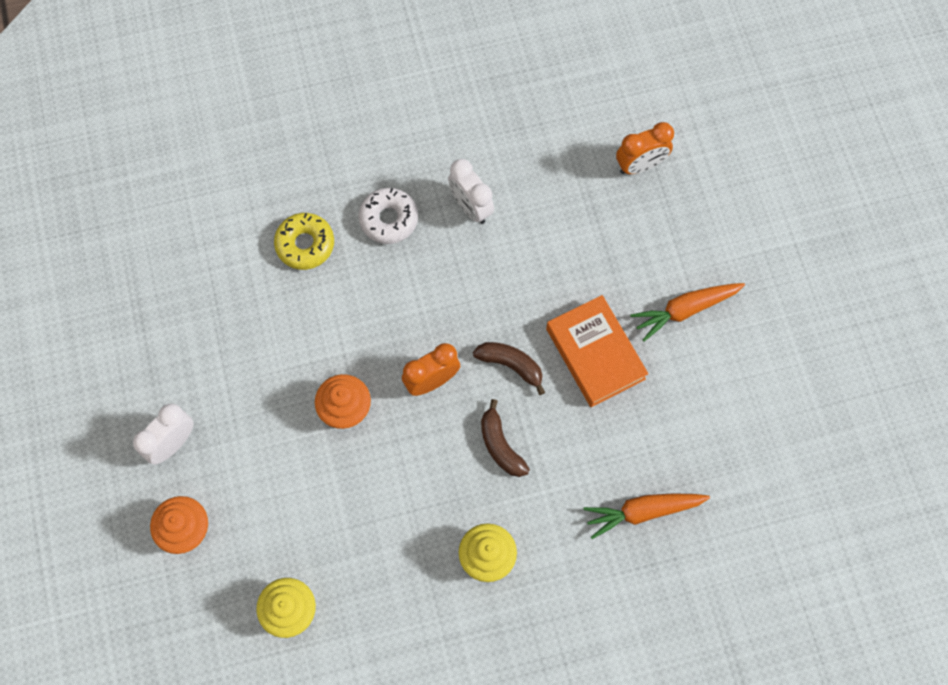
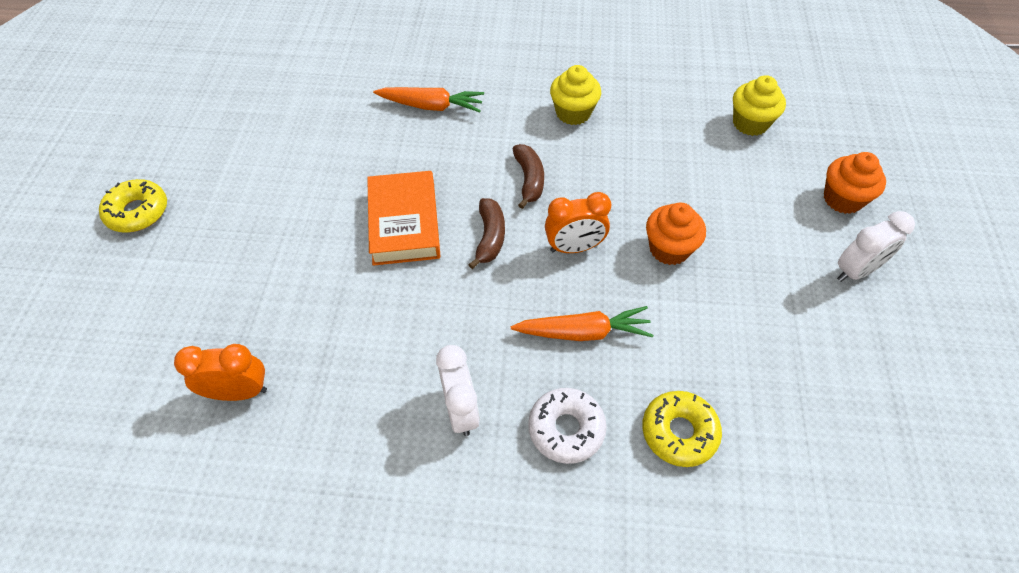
camera: 160 degrees left, 15 degrees down
(511, 365) = (490, 237): brown banana -> brown banana turned 135 degrees counterclockwise
(685, 310) = (296, 233): orange carrot -> orange carrot (583, 332)
(839, 282) = (138, 212): none -> yellow donut

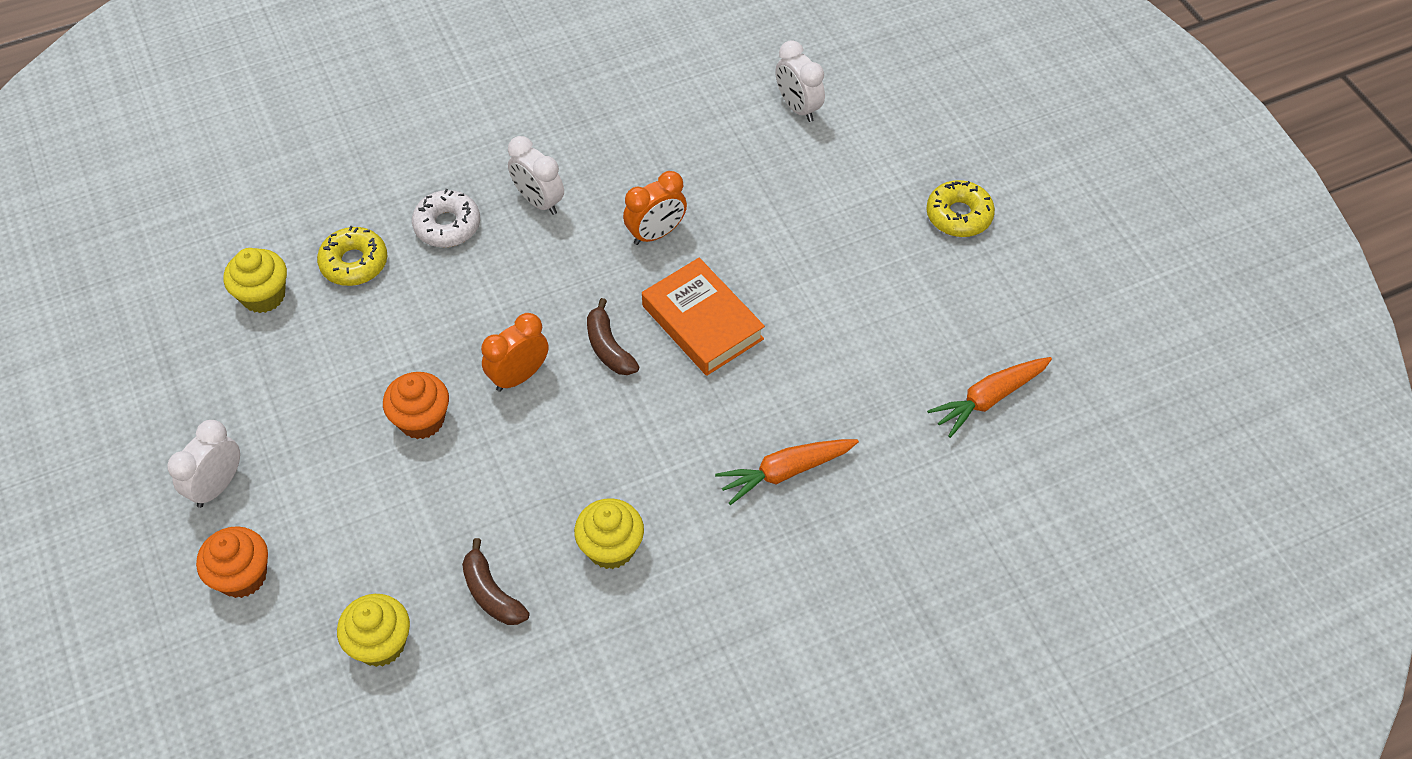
camera: 150 degrees right, 0 degrees up
(139, 387) = (798, 107): none -> white clock
(239, 392) = (720, 137): orange clock -> orange clock (656, 234)
(529, 180) = (608, 429): brown banana -> brown banana (491, 593)
(583, 332) = (470, 302): orange carrot -> orange carrot (989, 399)
(785, 439) = (263, 296): none -> yellow cupcake

